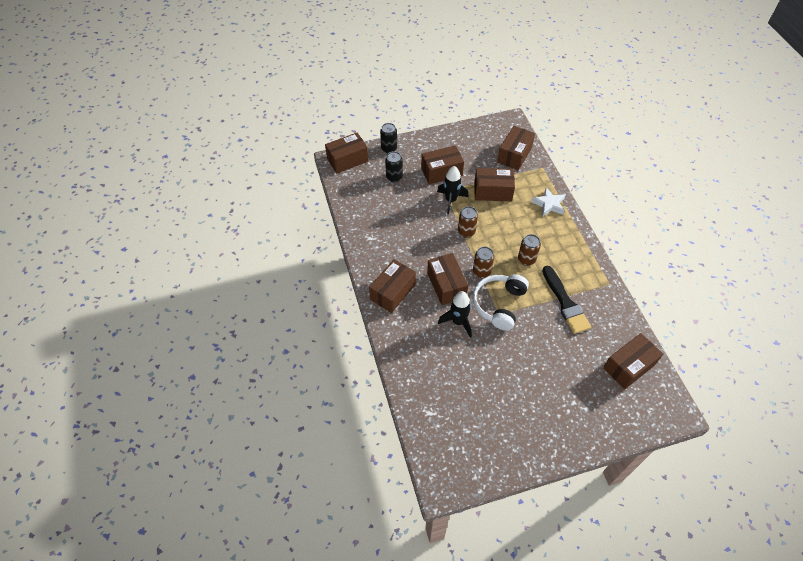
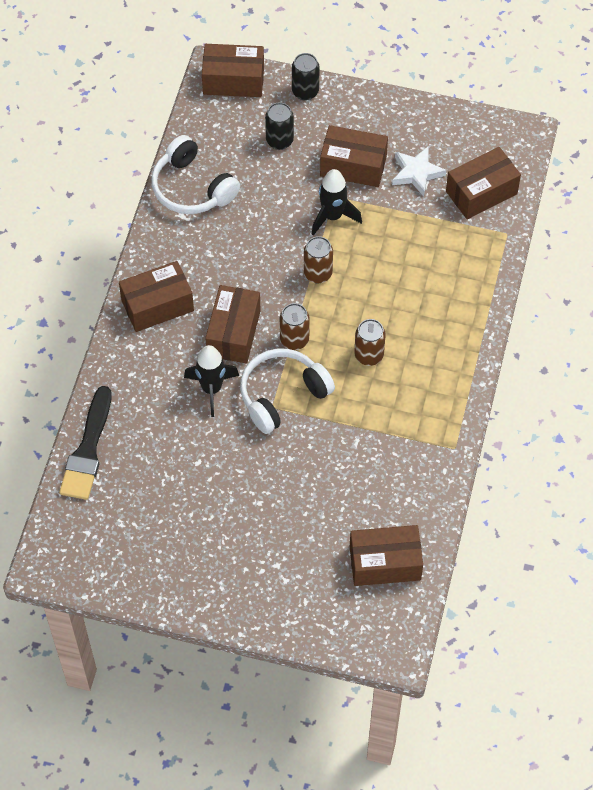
camera: 30 degrees right, 5 degrees up
(365, 221) = (192, 188): none -> white headphones
(493, 191) = (403, 233): brown box -> none
(549, 204) = (468, 293): white star -> white star (416, 173)
(565, 303) = (372, 440): black brush -> black brush (87, 450)

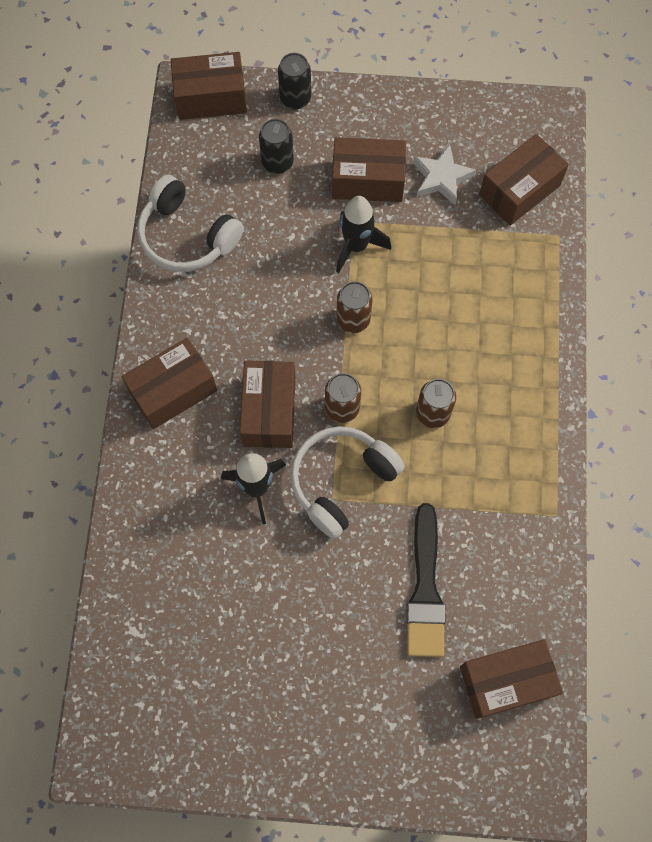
camera: 10 degrees left, 10 degrees up
(87, 450) = (122, 593): black brush -> black brush (425, 589)

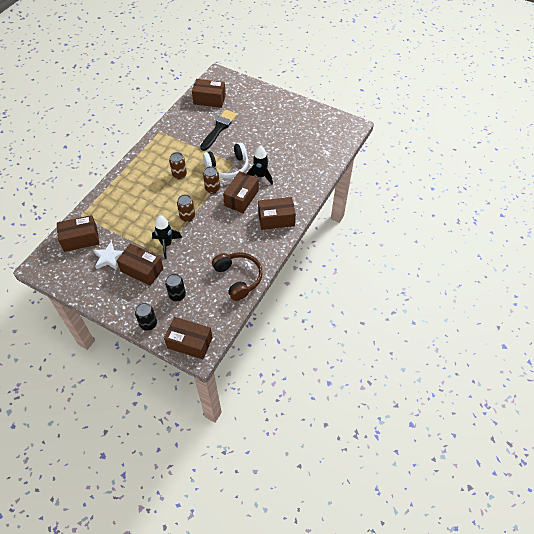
camera: 155 degrees left, 15 degrees down
(187, 236) = (238, 278): white headphones -> brown headphones

